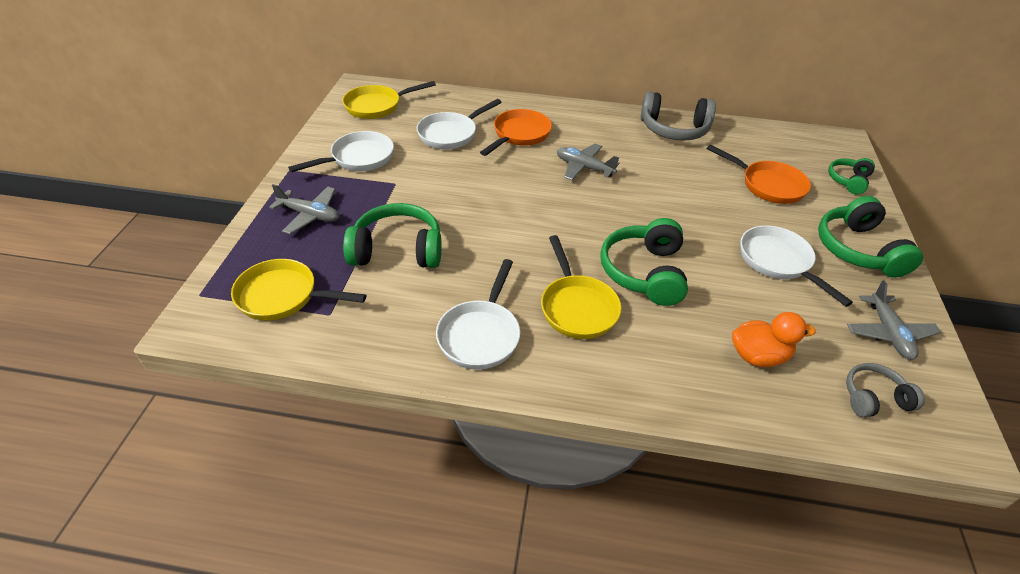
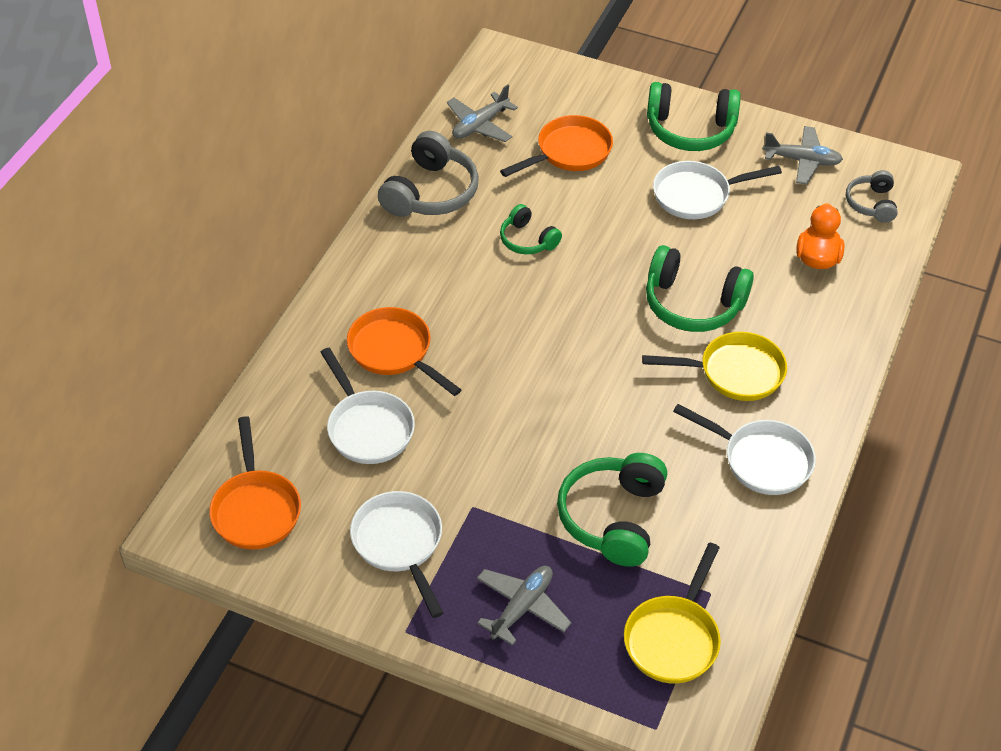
camera: 75 degrees left, 5 degrees up
(377, 106) = (256, 509): yellow pan -> orange pan
(584, 168) = (491, 303): grey plane -> grey plane (480, 125)
(848, 181) = (578, 85): green headphones -> green headphones (527, 240)

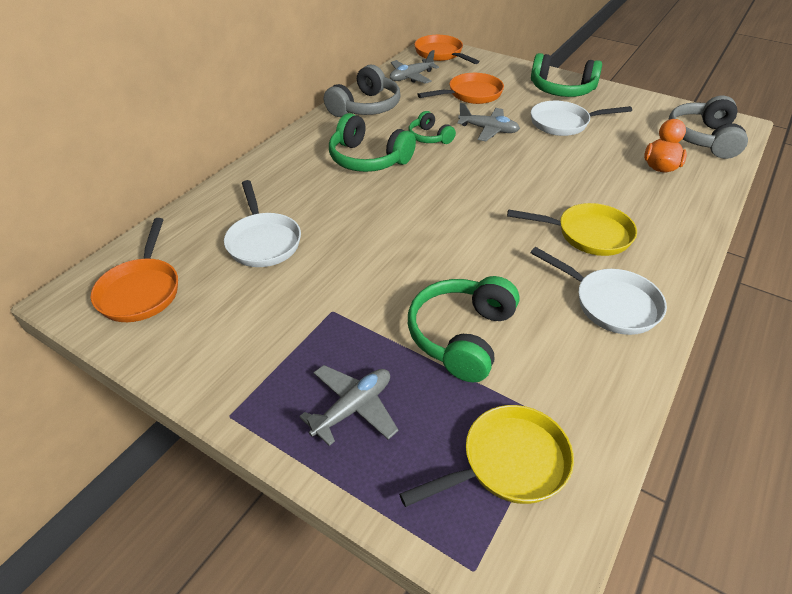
camera: 10 degrees right, 5 degrees down
(394, 352) = (305, 193): orange pan -> orange pan (441, 54)
(400, 544) = (254, 334): white pan -> none
(673, 638) = (508, 463): yellow pan -> yellow pan turned 150 degrees counterclockwise
(693, 304) = (555, 186): green headphones -> green headphones (368, 159)
(802, 161) = (646, 111): grey plane -> grey plane (488, 130)
(871, 204) = (703, 138): grey headphones -> grey headphones, size x1.73

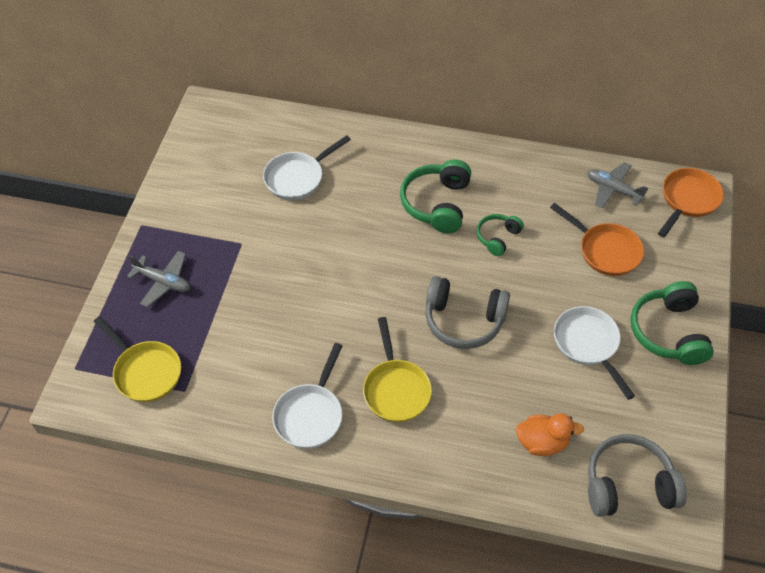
camera: 70 degrees right, 10 degrees up
(141, 290) = (224, 137): orange pan -> none
(365, 107) = (527, 172): grey headphones -> grey headphones (463, 320)
(461, 336) = (242, 324): green headphones -> none
(488, 130) = (537, 281): grey plane -> none

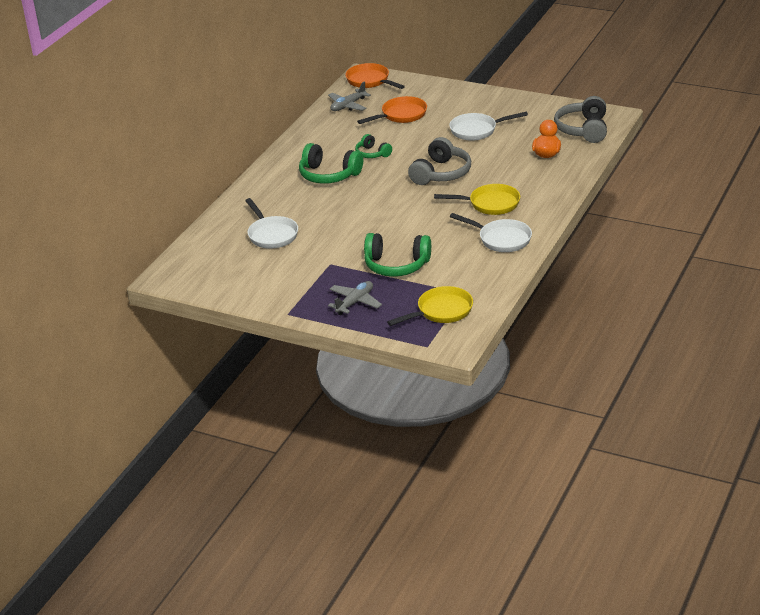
camera: 75 degrees left, 20 degrees down
(668, 332) = (476, 102): green headphones -> green headphones (396, 265)

